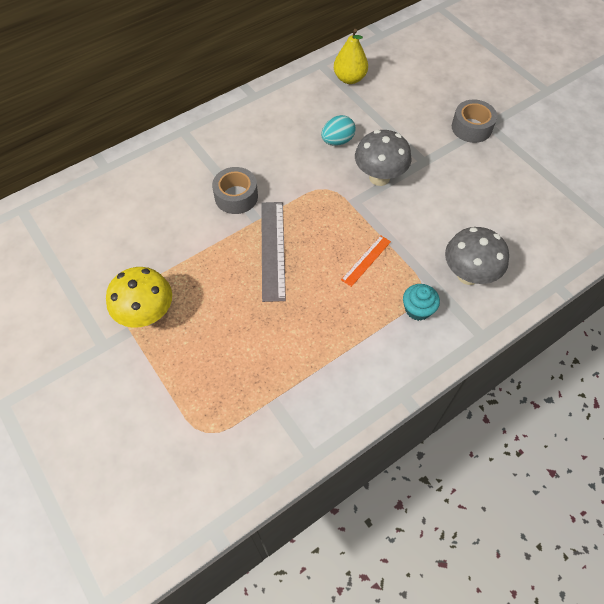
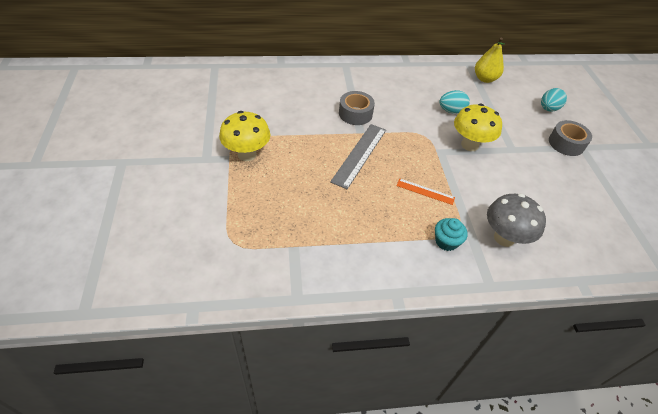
camera: 25 degrees right, 10 degrees down
(366, 260) = (425, 191): orange ruler -> orange ruler turned 45 degrees clockwise
(379, 177) = (469, 145): grey mushroom -> yellow mushroom
(433, 90) = (548, 109): none -> turquoise egg

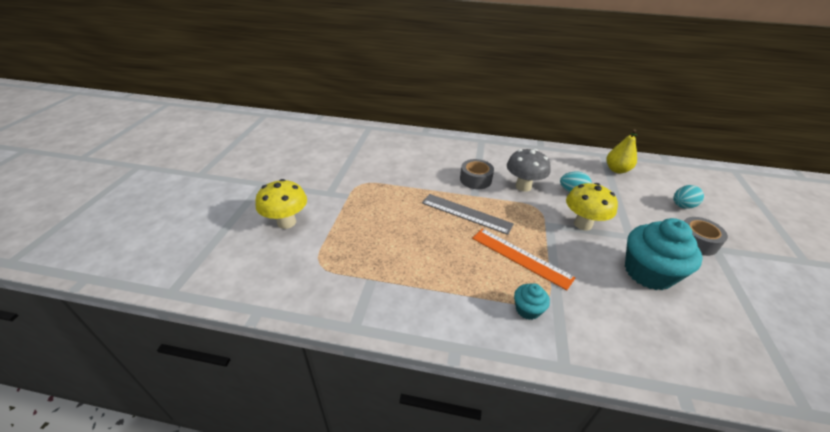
camera: 20 degrees right, 10 degrees down
(247, 154) = (364, 195): yellow mushroom -> yellow mushroom (286, 222)
(359, 155) = (466, 213): grey ruler -> grey ruler turned 75 degrees clockwise
(425, 191) = (521, 257): orange ruler -> orange ruler, size x1.76
(504, 238) = (595, 320): grey mushroom -> grey mushroom (523, 186)
(535, 182) = (648, 272): none -> turquoise cupcake

